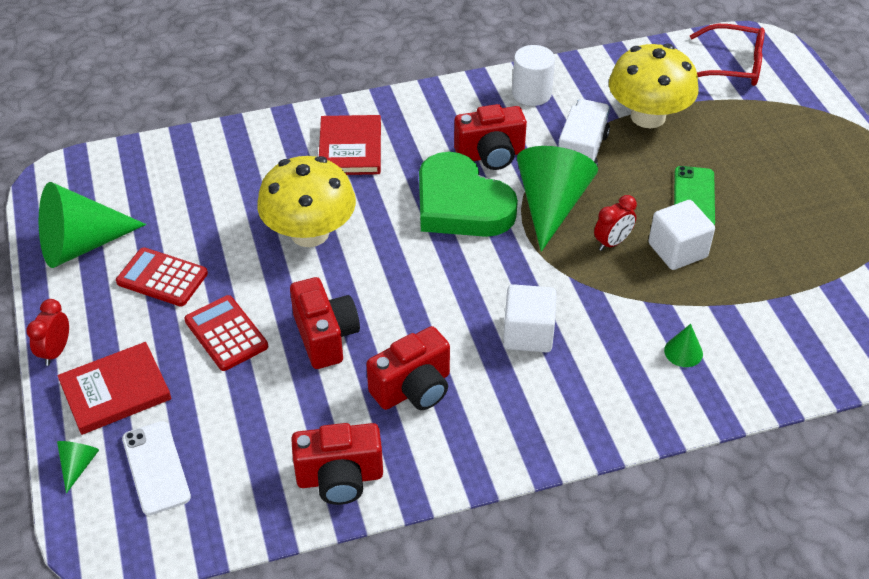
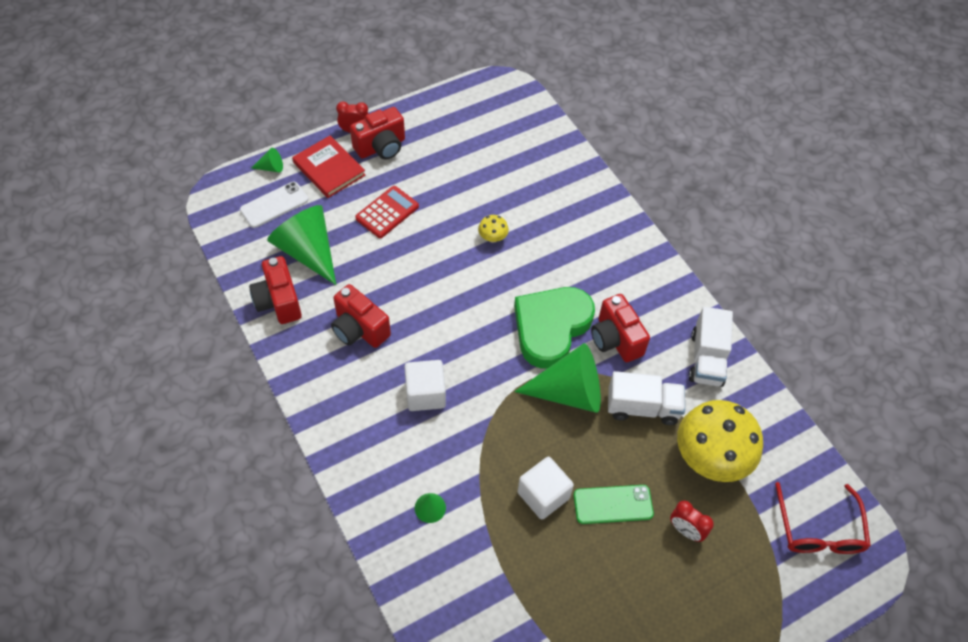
camera: 75 degrees right, 10 degrees up
(81, 245) = (447, 116): green cone -> green cone (308, 251)
(162, 278) = (428, 166): red calculator -> none
(310, 233) = (492, 237): yellow mushroom -> yellow mushroom, size x0.42
(325, 337) = (396, 268): red camera -> red camera (381, 147)
(350, 148) = (591, 243): red book -> none
(531, 93) = (707, 359): white cylinder -> white truck
(612, 242) = (538, 443): red clock -> red clock (685, 530)

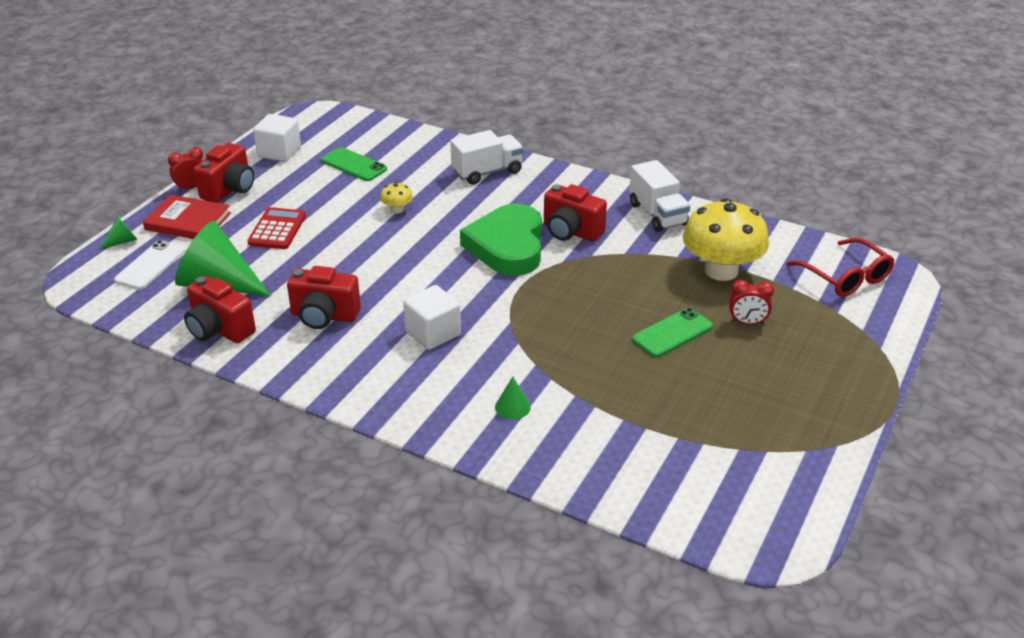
camera: 30 degrees left, 20 degrees down
(494, 165) = (354, 165): none -> green phone
(543, 495) = (607, 353): white cube -> white cube (279, 152)
(569, 392) = (563, 279): green cone -> none
(642, 407) = (635, 263): white truck -> white truck (487, 172)

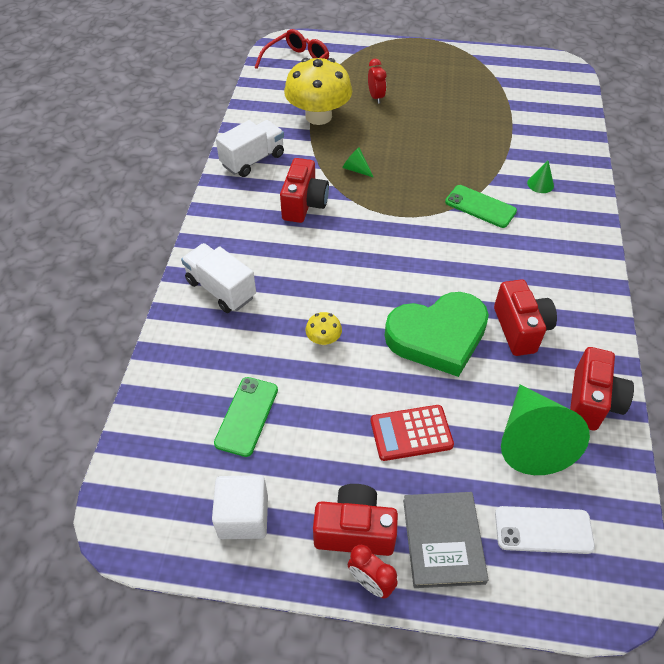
camera: 110 degrees left, 15 degrees up
(122, 241) = (521, 596): green cone -> green cone (356, 169)
(188, 221) = (443, 540): red book -> grey book
(433, 333) = (493, 249): white cube -> none
(507, 246) = (346, 238): green heart -> green heart (438, 336)
(672, 333) = (409, 127): green phone -> green phone (480, 207)

